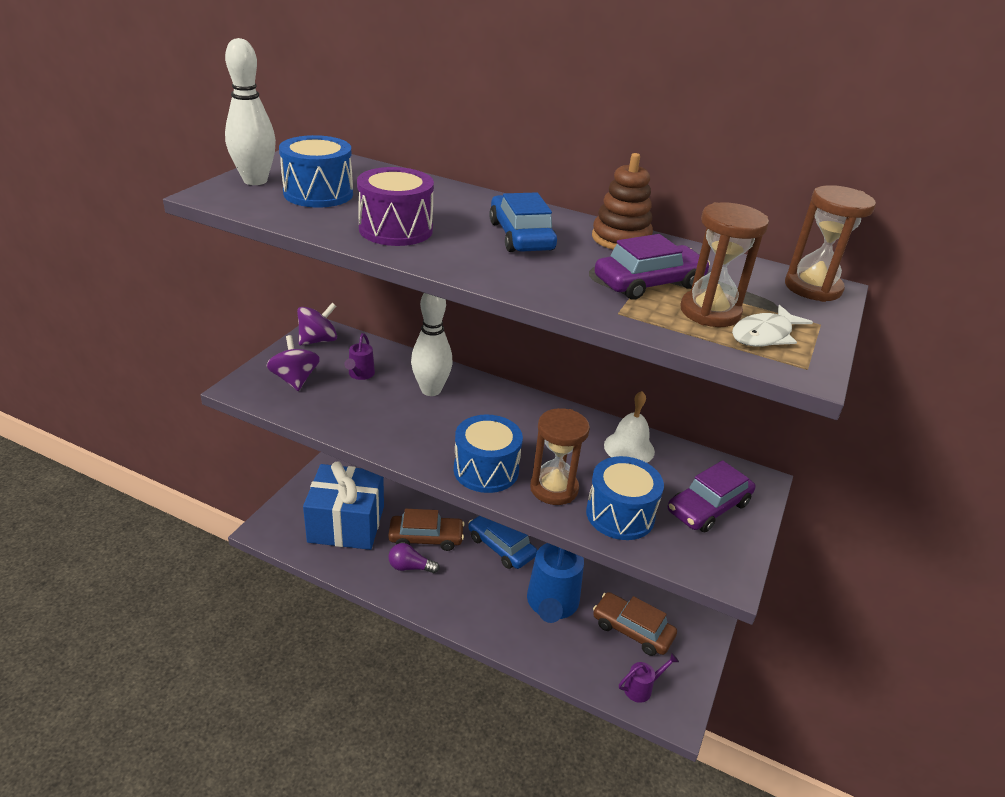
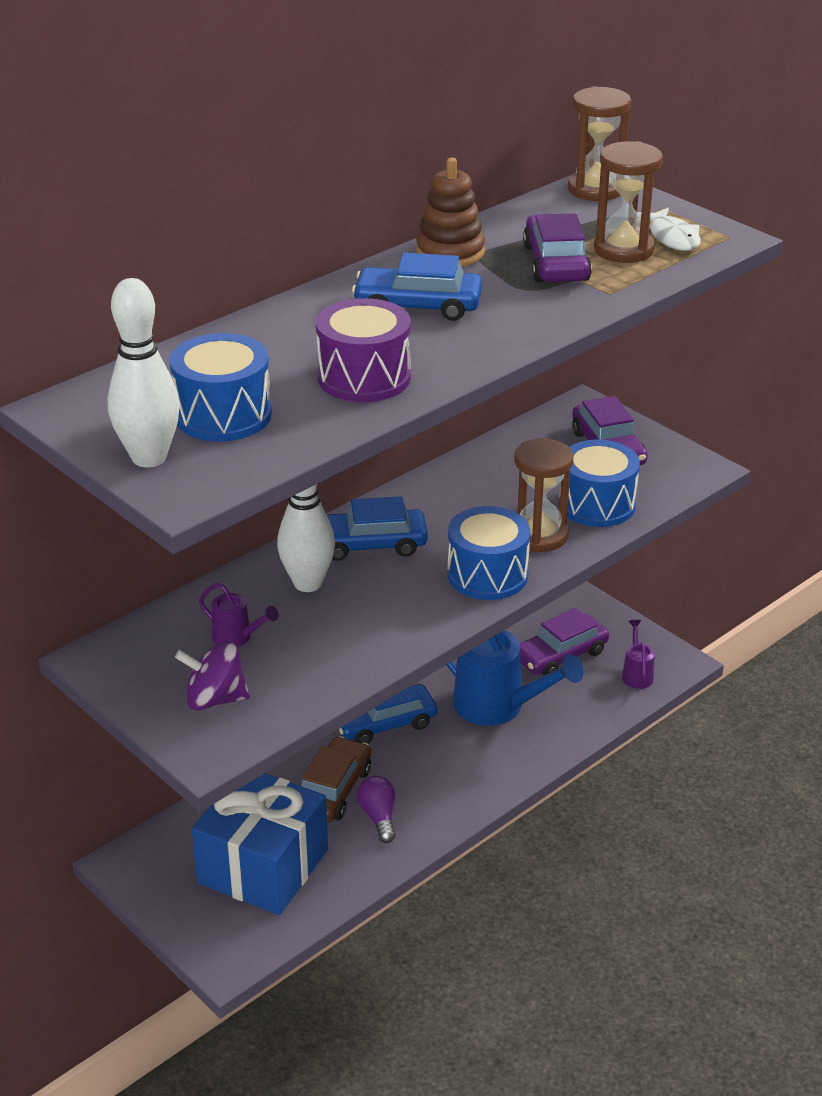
camera: 65 degrees left, 0 degrees up
(318, 340) = (121, 663): purple spinning top -> none
(410, 567) = (379, 817): purple light bulb -> purple light bulb turned 135 degrees clockwise
(490, 407) = (369, 544): none -> blue car
(629, 448) = (495, 467): white bell -> none
(632, 630) = (560, 655): brown car -> purple car

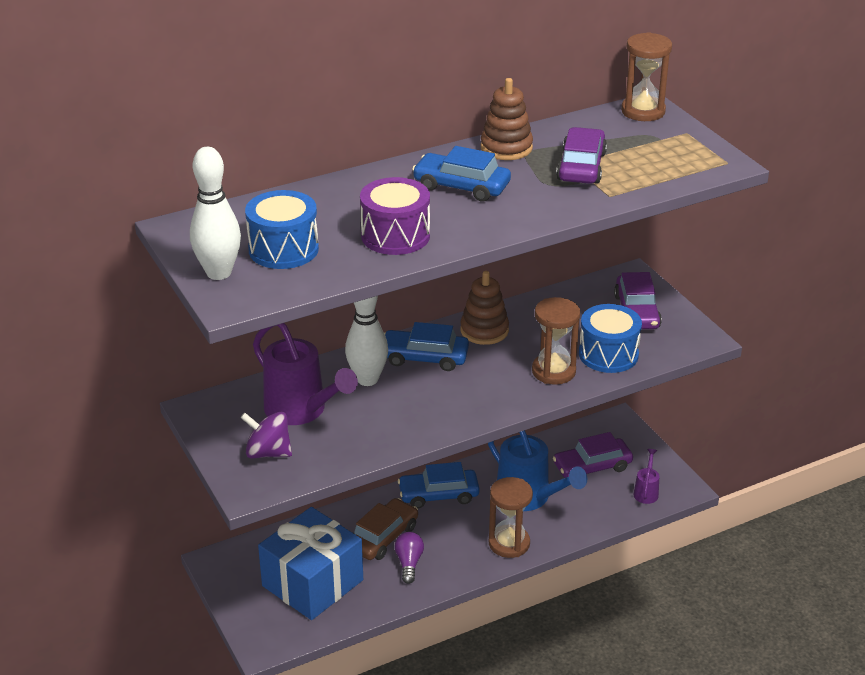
camera: 15 degrees right, 0 degrees up
(237, 637) = (301, 411): purple watering can -> purple watering can, size x2.14
(431, 499) = (484, 330): none -> brown stacking toy
(487, 575) = (501, 395): blue drum -> none
(623, 250) = (638, 163): brown hourglass -> brown hourglass (509, 543)
(672, 238) = (682, 158): white fish -> none

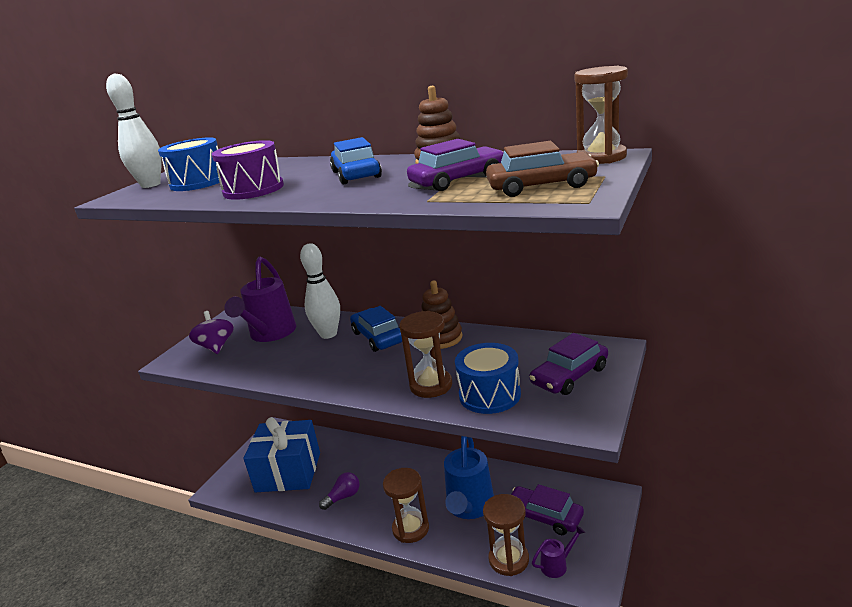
camera: 55 degrees right, 10 degrees down
(383, 537) = (356, 471): brown car -> brown car (541, 186)
(438, 495) = (422, 467): blue car -> none
(611, 511) = (509, 559): none -> brown hourglass

